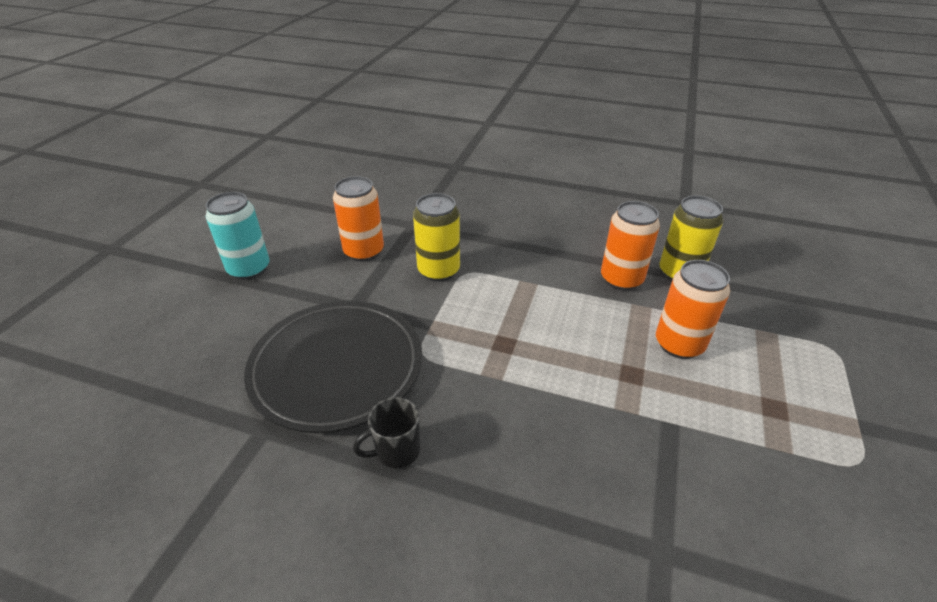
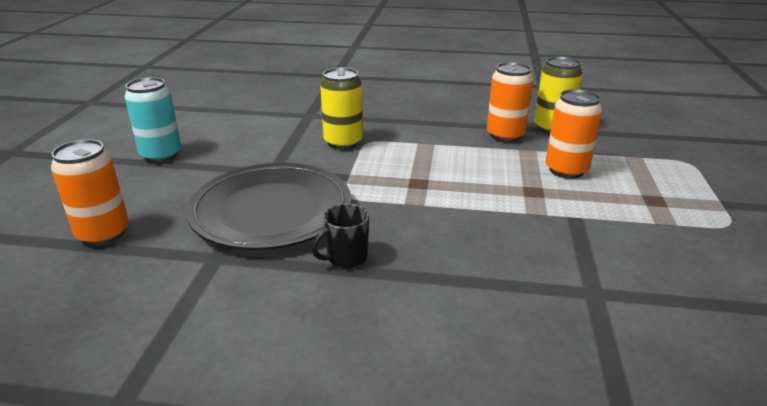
camera: 10 degrees left, 10 degrees down
(364, 251) = (269, 135): orange can -> orange can (103, 234)

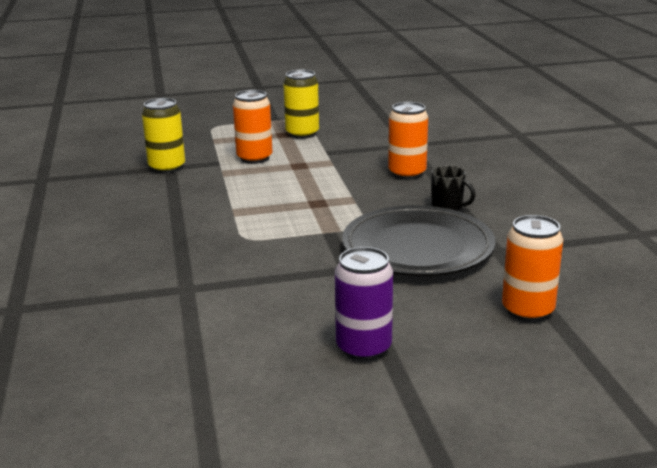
camera: 110 degrees left, 5 degrees down
(161, 155) = (363, 348): turquoise can -> purple can
(343, 142) = (256, 250): yellow can -> yellow can (302, 134)
(505, 135) = (195, 183): orange can -> orange can (407, 173)

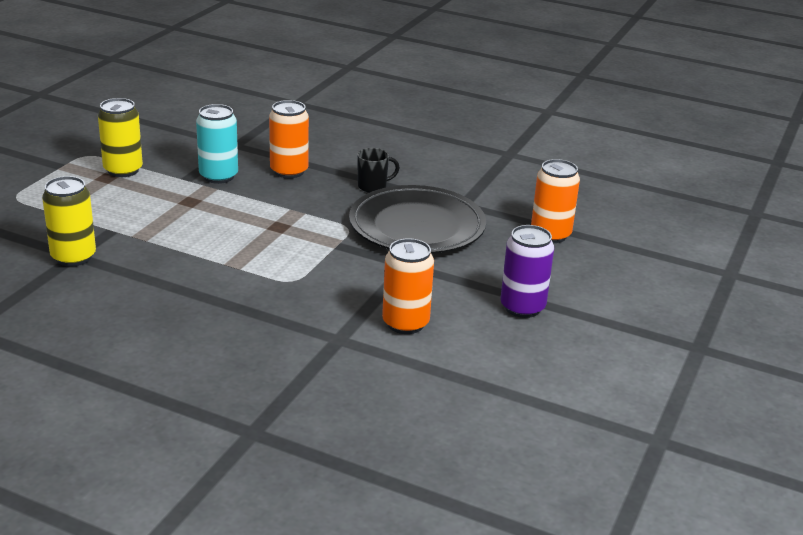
camera: 55 degrees left, 5 degrees up
(254, 158) = (135, 211): orange can -> orange can (405, 323)
(351, 158) = (218, 176): none -> turquoise can

